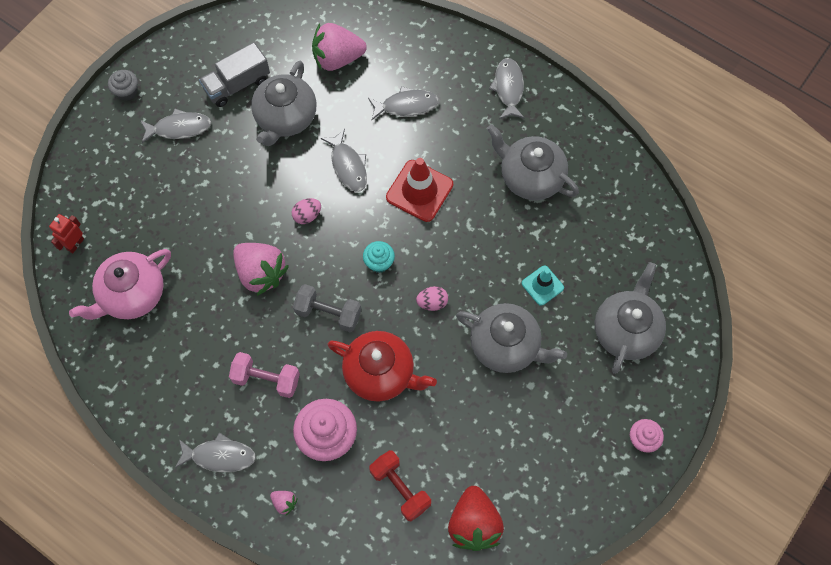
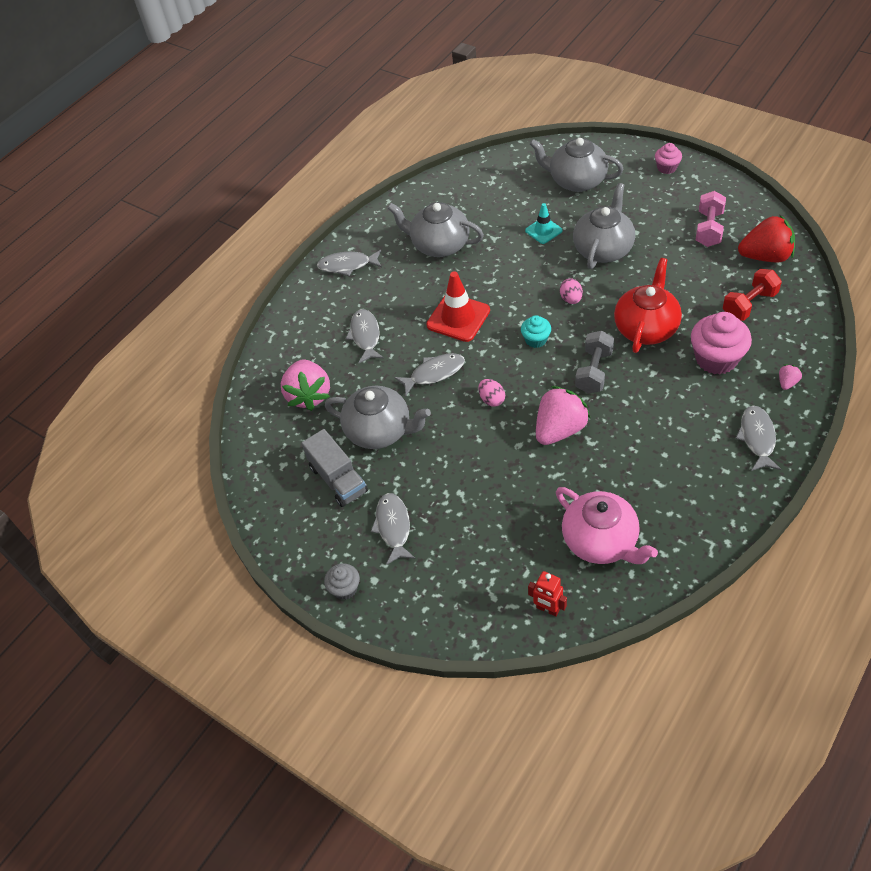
camera: 85 degrees left, 15 degrees down
(266, 379) = (670, 411): pink dumbbell -> pink dumbbell (708, 229)
(530, 177) = (439, 245): grey teapot -> grey teapot turned 75 degrees clockwise

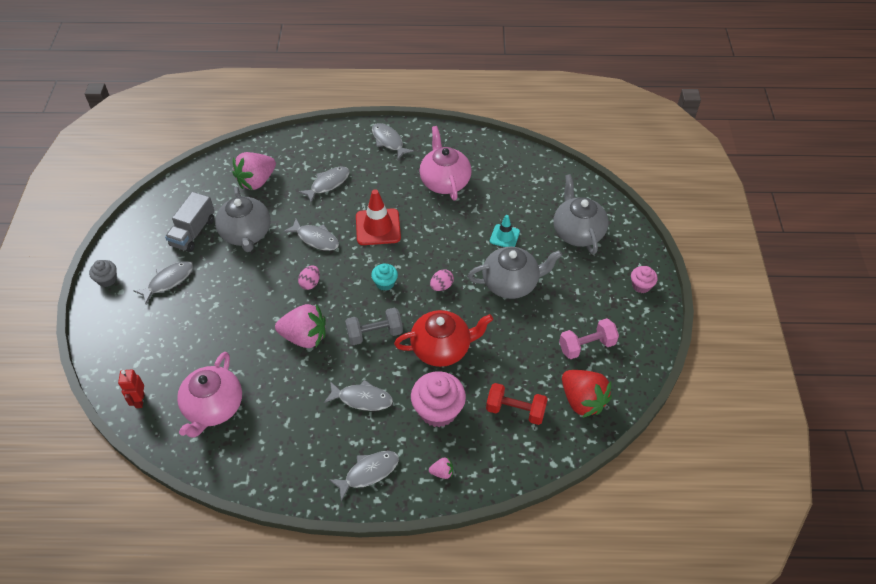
camera: 50 degrees right, 0 degrees up
(439, 245) = (444, 181): grey teapot -> pink teapot
(667, 411) = (362, 399): none -> grey fish

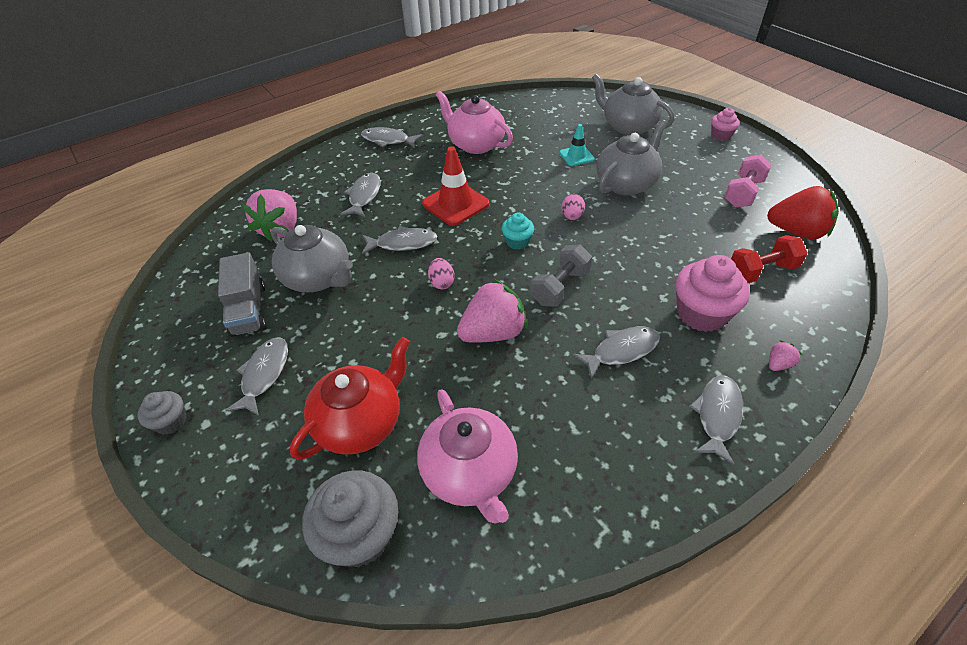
camera: 35 degrees left, 5 degrees down
(139, 400) = (360, 535): red robot -> grey cupcake
(442, 348) = (636, 262): red teapot -> red teapot (360, 423)

